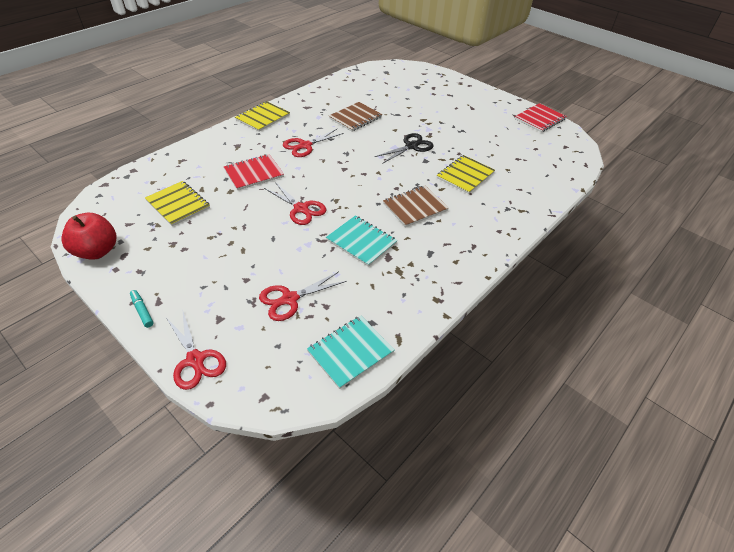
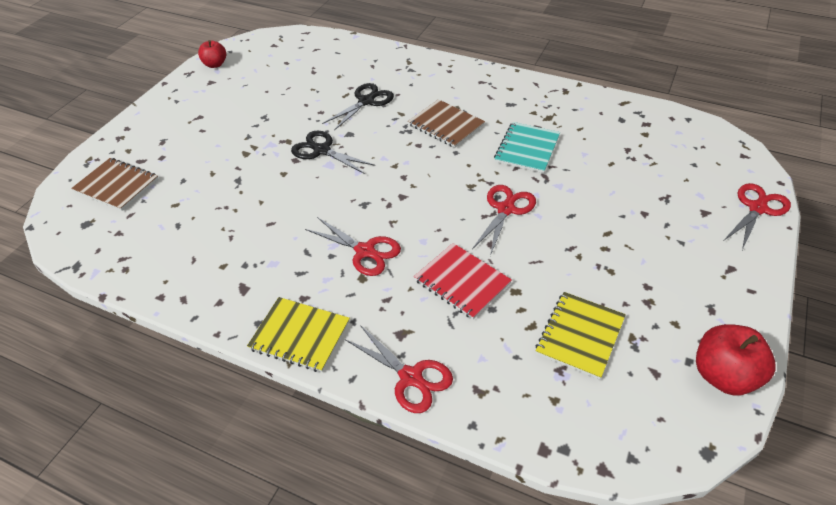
camera: 105 degrees left, 0 degrees up
(142, 311) = (752, 275): turquoise marker -> none
(290, 299) = (640, 174): red scissors -> red scissors (410, 377)
(350, 352) = (660, 123): turquoise notebook -> none
(355, 118) = (263, 220): brown notebook -> brown notebook (117, 185)
(465, 175) = (366, 101): yellow notebook -> black scissors
(540, 119) = (215, 64): red notebook -> red apple

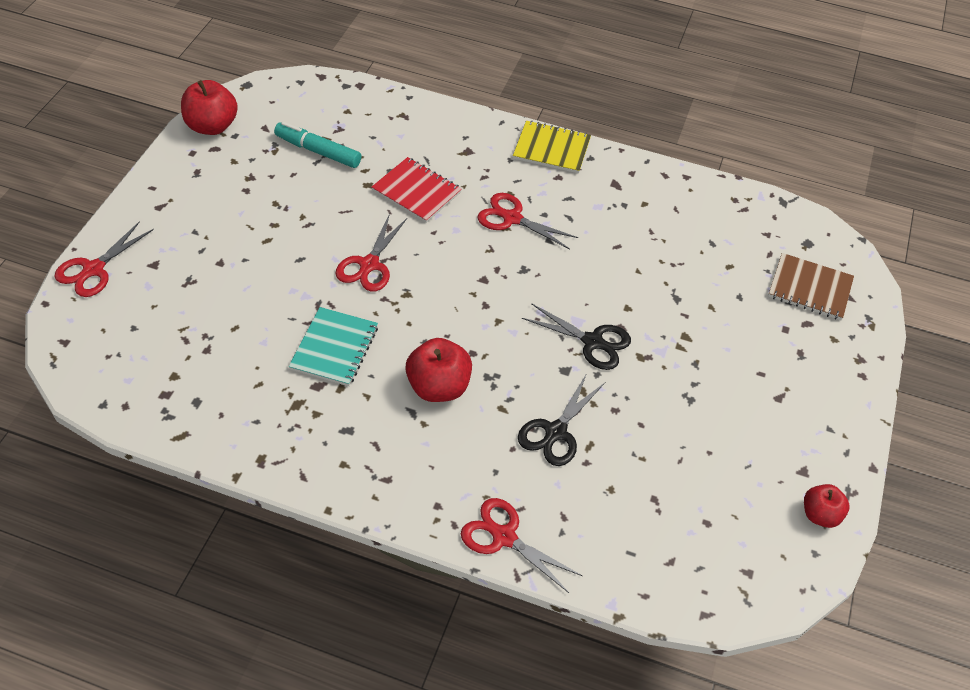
camera: 170 degrees right, 5 degrees up
(410, 377) = (456, 123): red scissors -> red scissors (504, 537)
(446, 125) = (438, 387): brown notebook -> red apple
(580, 336) = (318, 151): yellow notebook -> turquoise marker

